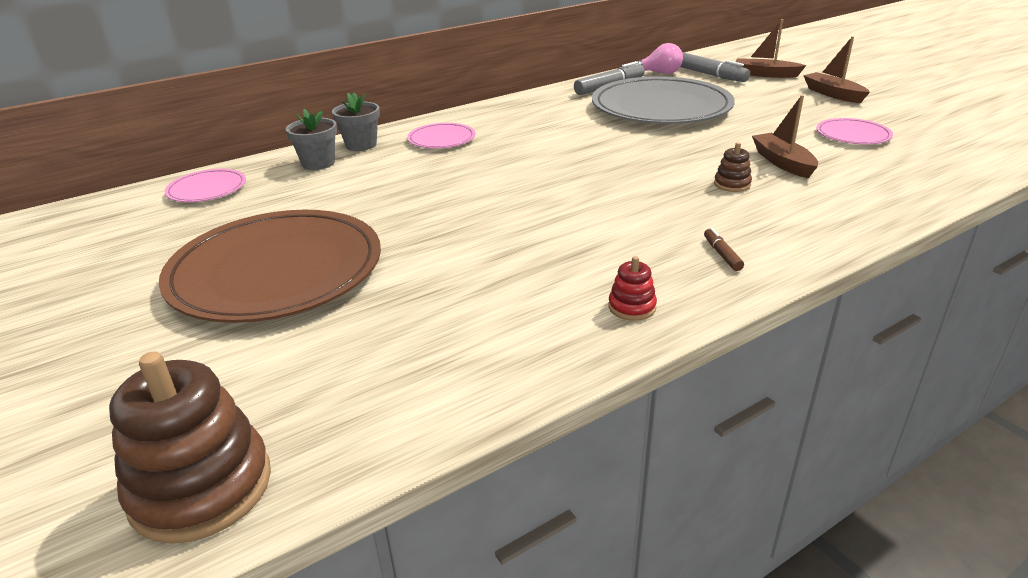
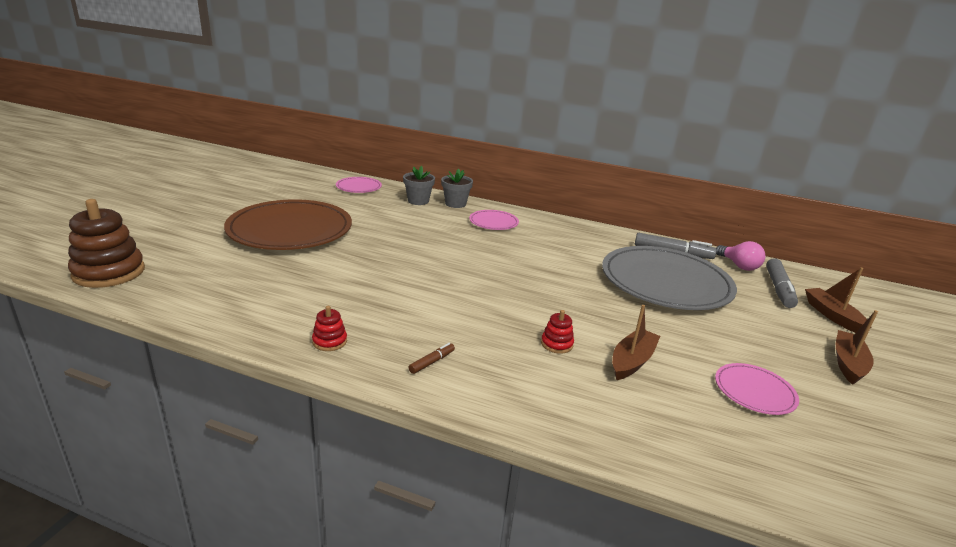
camera: 50 degrees right, 5 degrees down
(732, 184) = (556, 344): brown stacking toy -> red stacking toy

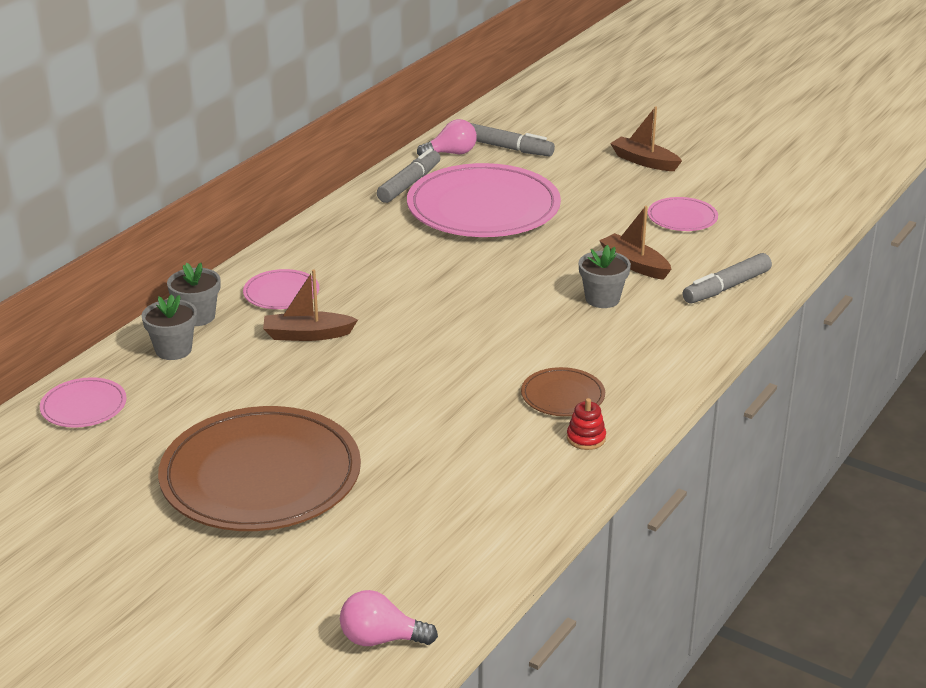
camera: 75 degrees left, 5 degrees up
(109, 272) = (381, 639): brown stacking toy -> pink light bulb
(392, 328) = (562, 396): none -> brown plate
(432, 362) = (629, 375): brown marker -> none
(556, 344) = (602, 299): red stacking toy -> grey flower pot
(629, 426) = (726, 287): none -> grey marker
(665, 282) = (483, 208): grey plate -> pink plate
(832, 316) = (565, 139): brown boat -> brown boat (307, 335)

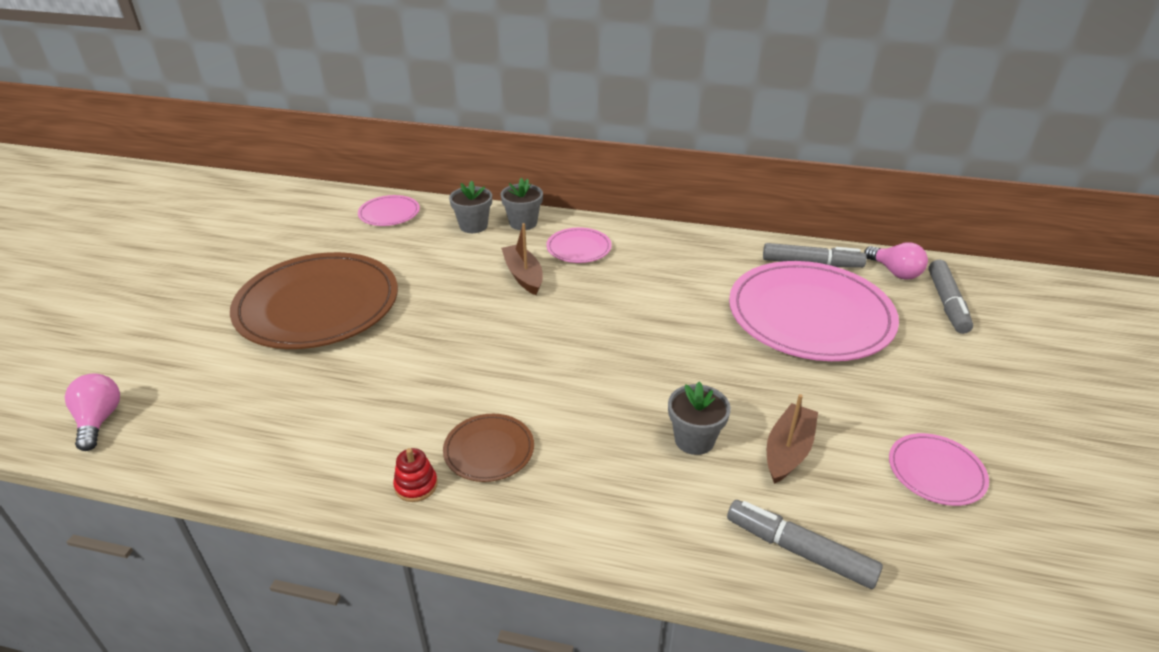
camera: 70 degrees right, 5 degrees up
(644, 161) = (1038, 409): brown boat -> none

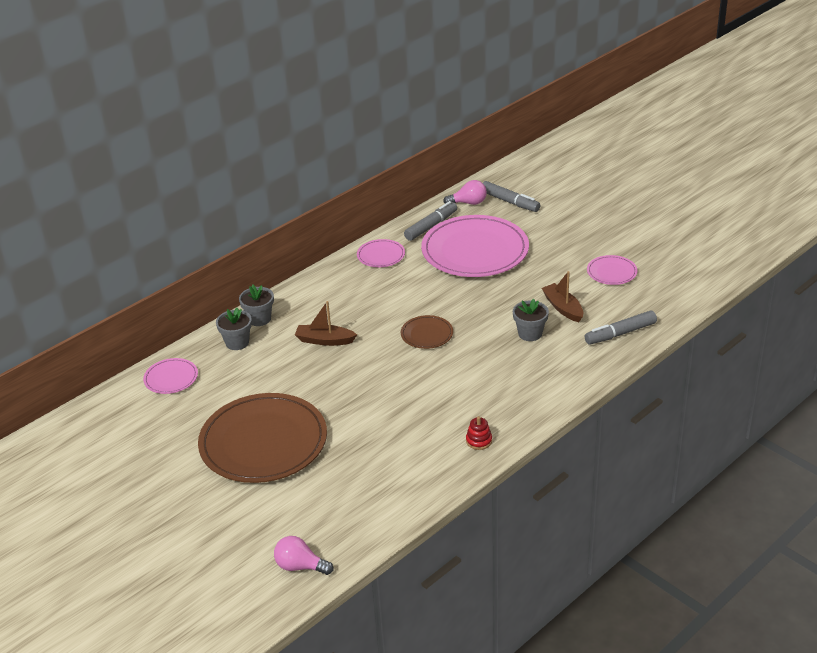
camera: 55 degrees left, 0 degrees up
(489, 450) = (475, 406): brown plate -> brown plate (427, 334)
(579, 248) = (318, 306): pink plate -> pink plate (381, 255)

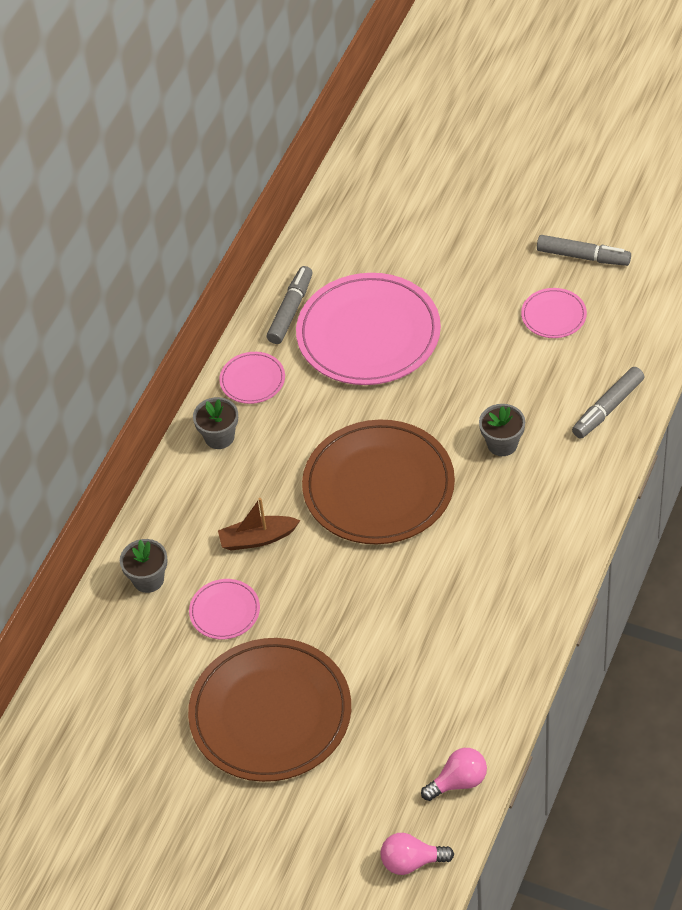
camera: 20 degrees left, 15 degrees up
(171, 378) = (97, 662): pink plate -> pink plate (225, 611)
(259, 319) = (154, 533): grey flower pot -> grey flower pot (219, 437)
(427, 334) = (378, 486): brown plate -> brown plate, size x2.21
(468, 203) = (318, 255): pink light bulb -> pink light bulb (458, 782)
(479, 441) = (521, 621): red stacking toy -> none
(510, 202) = (371, 237): grey marker -> grey marker (583, 256)
(563, 308) = (522, 391): brown boat -> none

